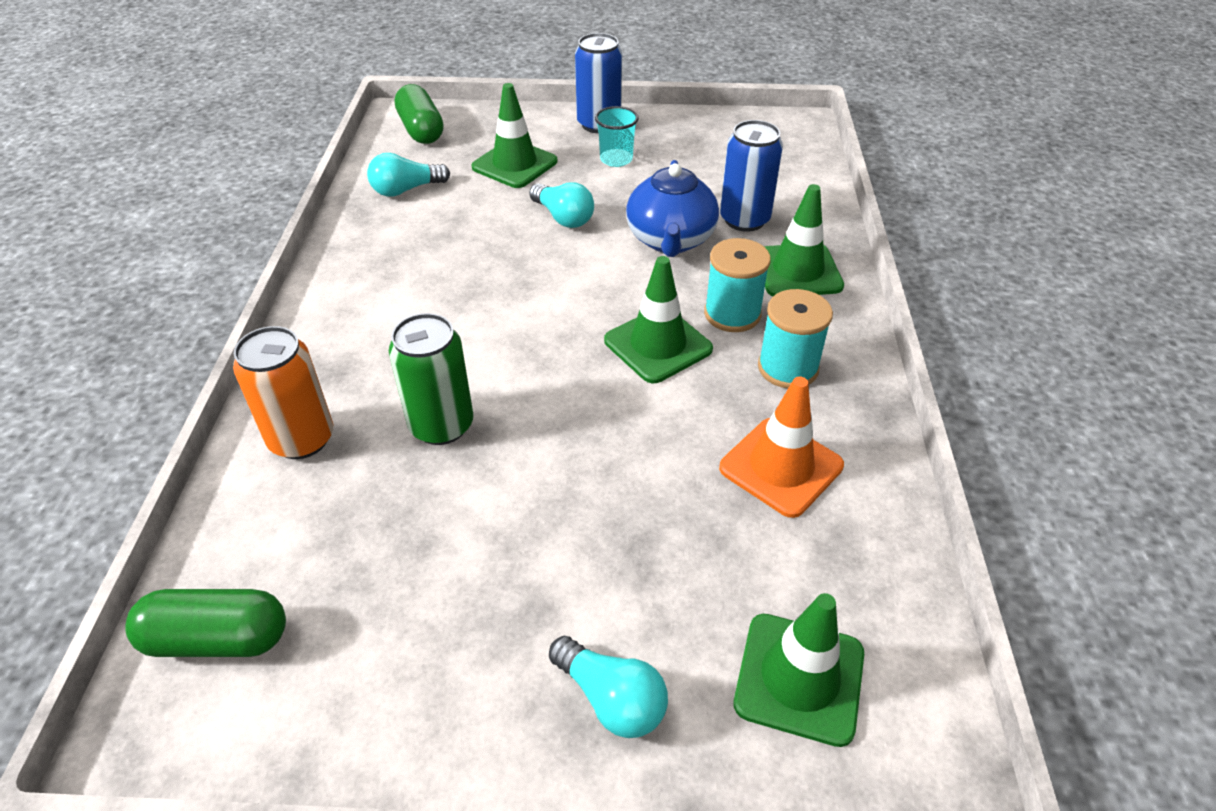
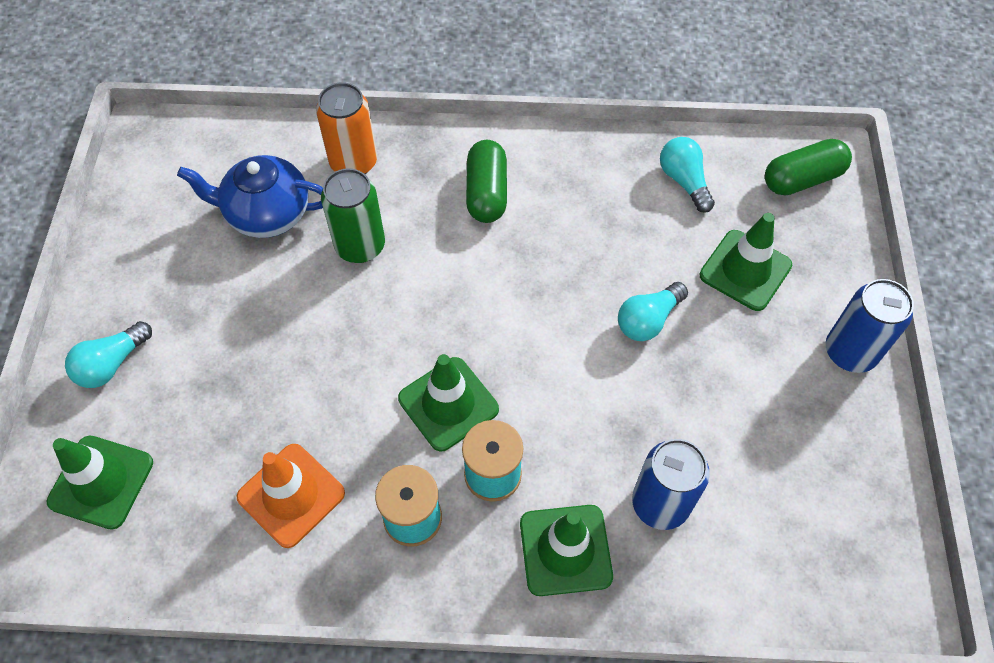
camera: 90 degrees right, 15 degrees up
(217, 639) = (195, 153): green capsule -> green capsule (486, 193)
(616, 159) = (771, 370): turquoise cup -> none
(670, 240) = (615, 422): blue teapot -> blue teapot (267, 214)

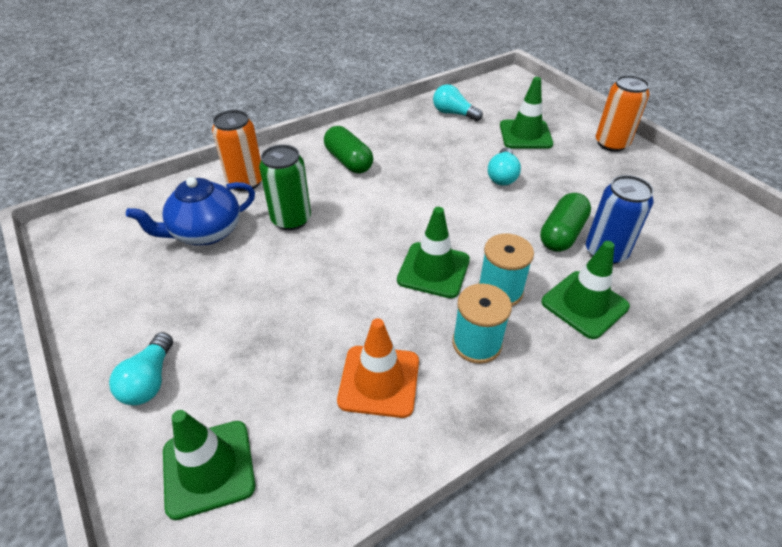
camera: 35 degrees left, 15 degrees down
(802, 179) = (509, 91): green capsule -> green capsule (562, 234)
(850, 352) = (611, 144): blue can -> orange can

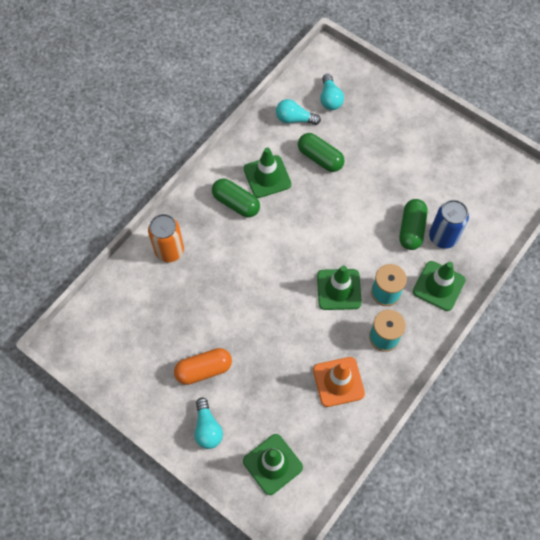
camera: 20 degrees left, 20 degrees up
(198, 307) = (204, 369): none -> orange capsule
(205, 232) = (170, 308): blue teapot -> none
(291, 219) = (223, 277): green can -> none
(468, 147) = (320, 158): none -> green capsule
(502, 176) = (355, 183): turquoise light bulb -> turquoise light bulb (330, 99)
(525, 135) = (359, 129): green traffic cone -> green traffic cone (267, 177)
(611, 144) = (425, 120): orange can -> none

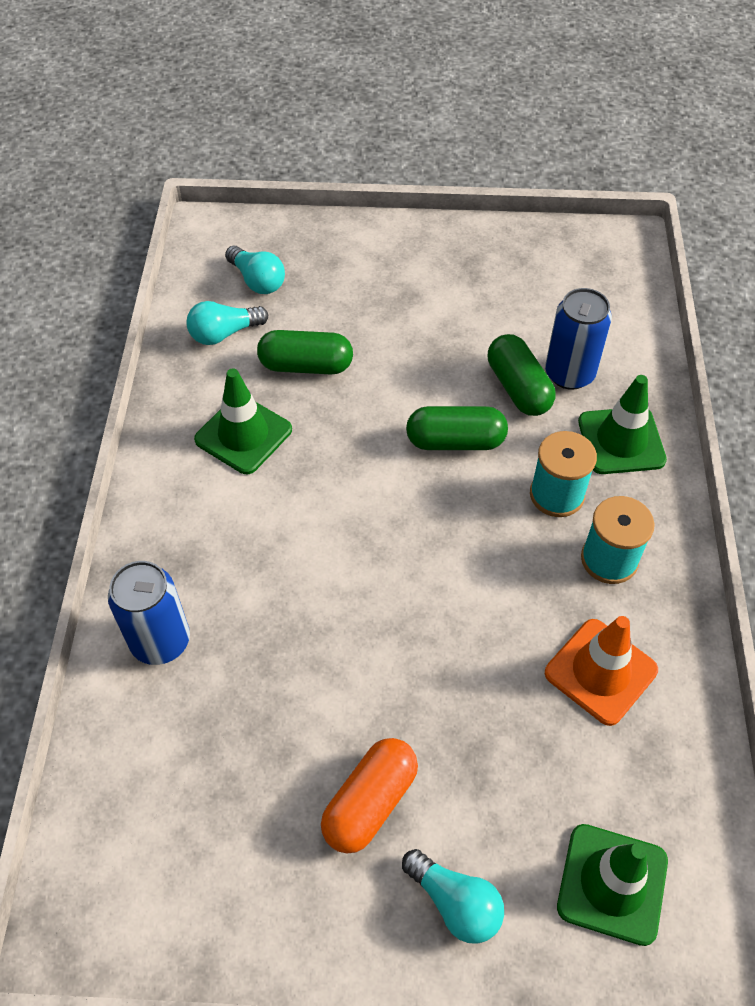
camera: 35 degrees left, 10 degrees down
(169, 250) = (160, 641): orange can -> blue can
(236, 203) = (222, 501): green capsule -> green capsule (455, 441)
(339, 289) = (485, 532): green traffic cone -> none

